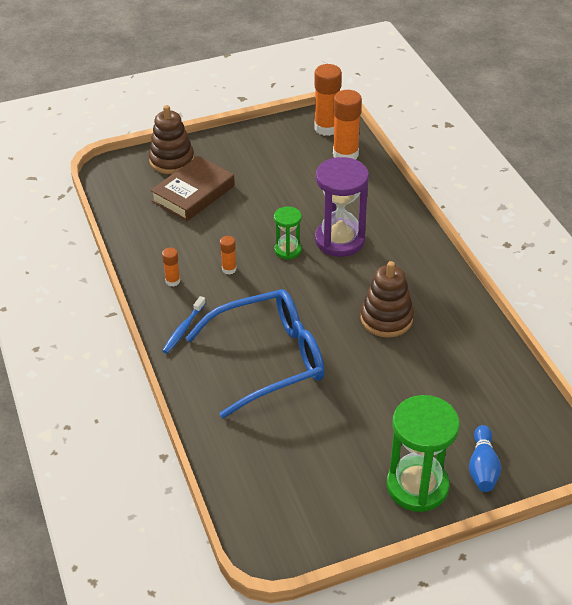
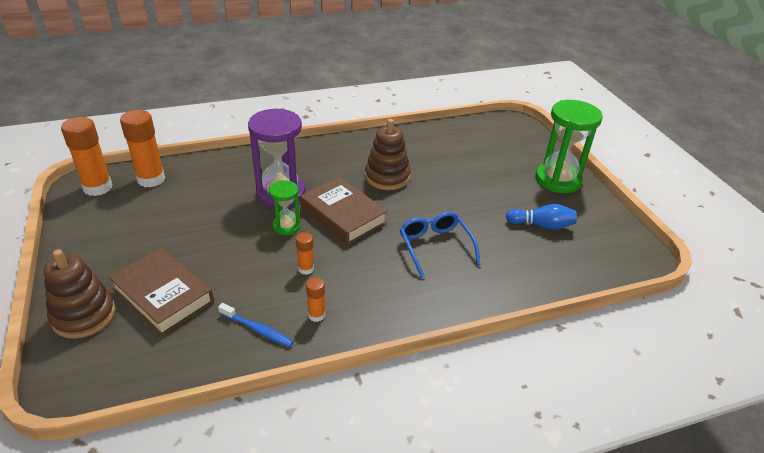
camera: 90 degrees left, 5 degrees down
(183, 329) = (394, 307): blue toothbrush -> blue toothbrush (257, 329)
(269, 359) = (435, 246): blue glasses -> blue glasses, size x0.58
(310, 287) = (343, 215): none -> brown book
(482, 467) = (534, 151): blue bowling pin -> blue bowling pin (541, 225)

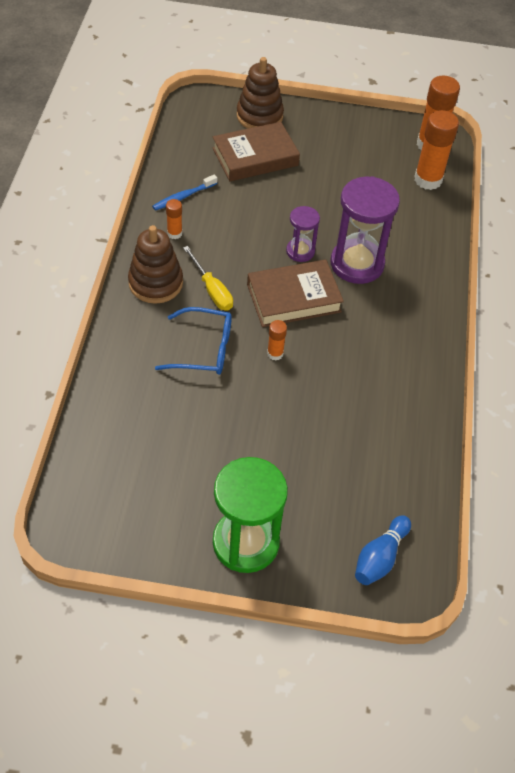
camera: 115 degrees right, 15 degrees up
(286, 226) = (300, 251): green hourglass -> purple hourglass
(306, 269) = (232, 245): orange glue stick -> orange glue stick (275, 353)
(370, 263) = (212, 290): none -> yellow screwdriver
(387, 177) = (342, 363): brown stacking toy -> brown stacking toy (155, 283)
(541, 225) = (177, 464): blue bowling pin -> blue bowling pin (380, 557)

